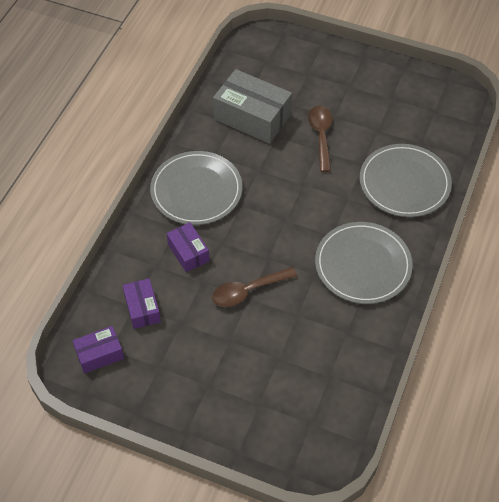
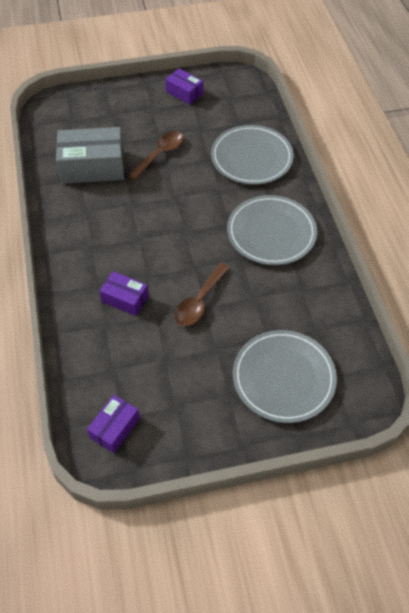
camera: 35 degrees left, 0 degrees up
(142, 308) = (122, 367): purple box -> purple box (184, 93)
(196, 190) = (92, 246): grey plate -> grey plate (283, 377)
(321, 136) = (160, 154): brown spoon -> brown spoon turned 75 degrees clockwise

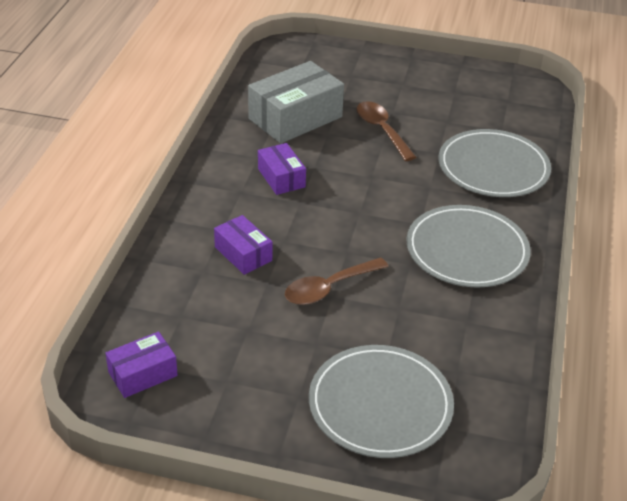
camera: 25 degrees right, 15 degrees down
(93, 166) = (295, 118): grey box -> grey box turned 60 degrees counterclockwise
(160, 154) = (381, 130): brown spoon -> brown spoon turned 90 degrees counterclockwise
(184, 93) = (452, 80): purple box -> purple box (281, 178)

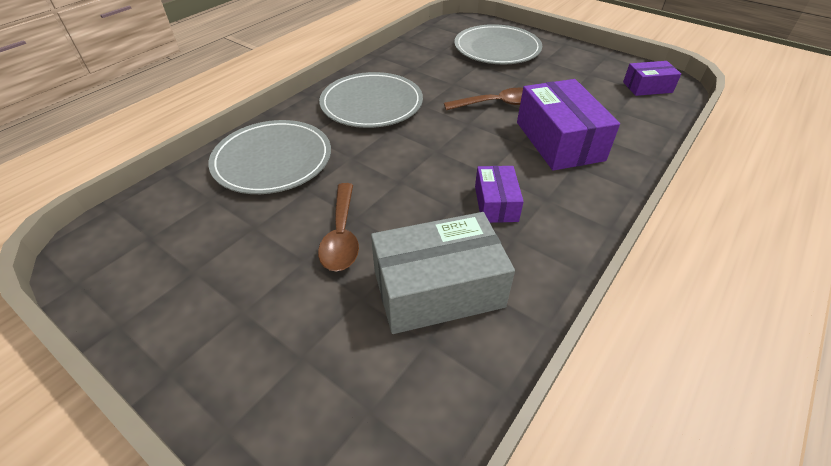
camera: 155 degrees left, 5 degrees up
(243, 254) = (559, 141): purple box -> purple box, size x1.81

